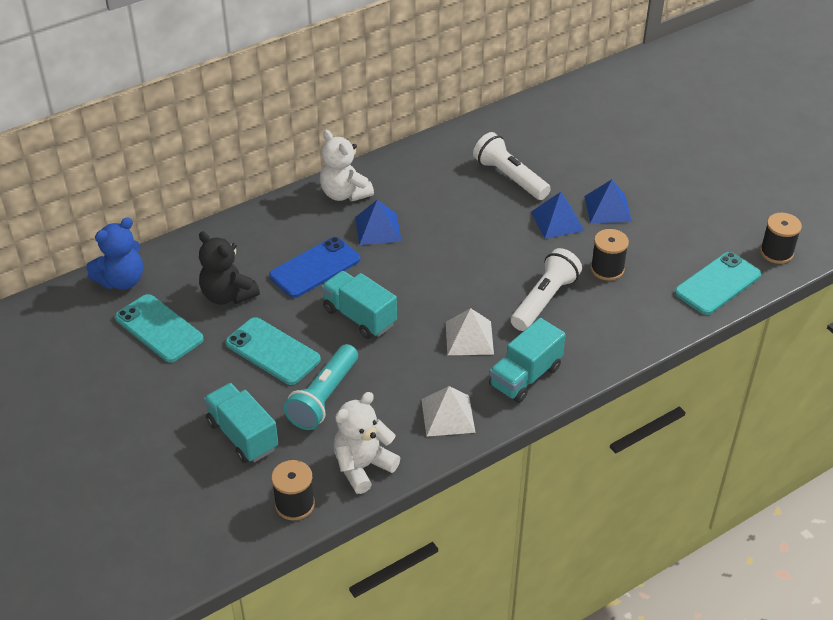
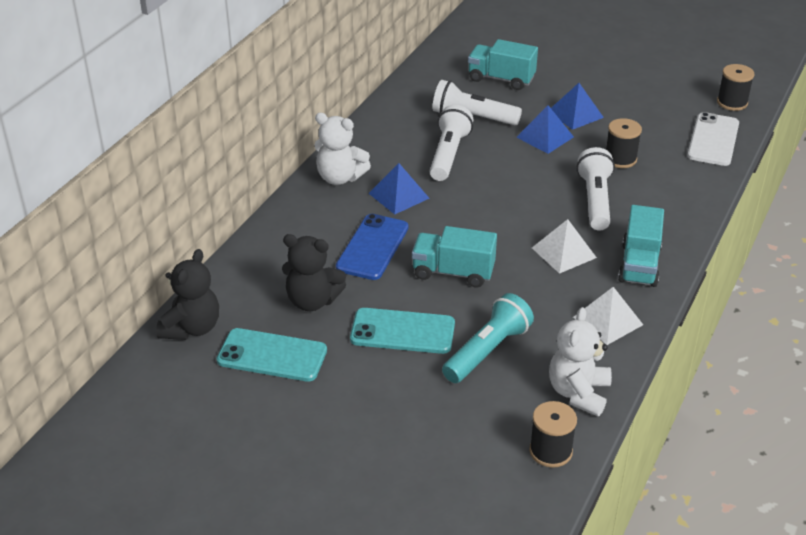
camera: 30 degrees left, 5 degrees down
(122, 281) = (192, 328): blue teddy bear -> black teddy bear
(242, 435) = (445, 414): turquoise truck -> turquoise truck (501, 79)
(324, 397) = (487, 351): turquoise flashlight -> turquoise flashlight turned 135 degrees counterclockwise
(455, 206) = (448, 154): none -> white flashlight
(717, 284) = (713, 140): turquoise phone -> white phone

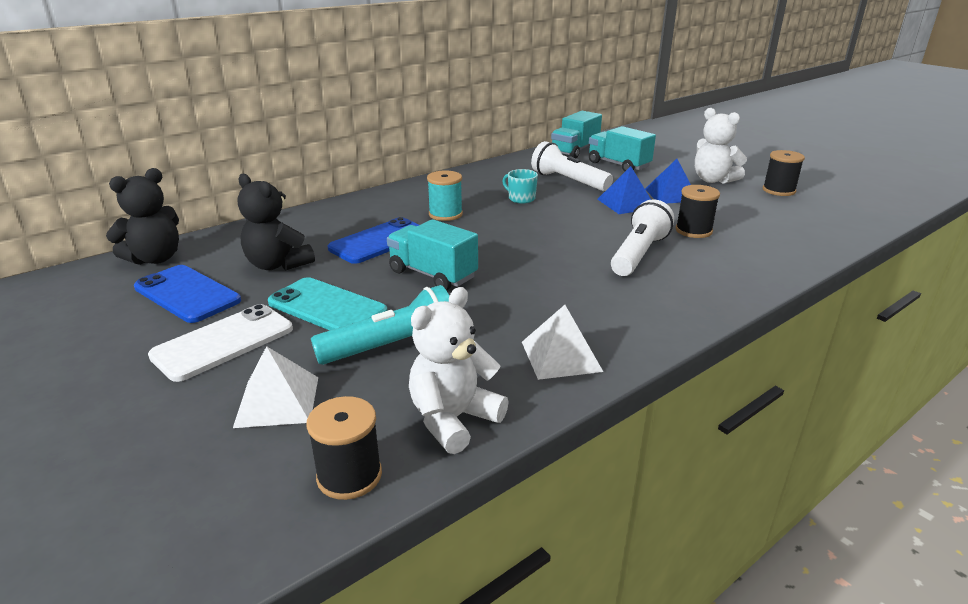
camera: 25 degrees right, 10 degrees down
(272, 355) = (187, 294): turquoise phone -> blue phone
(340, 177) = (409, 195): white teddy bear -> white teddy bear (713, 180)
(399, 195) = (445, 214): blue pyramid -> turquoise spool
(448, 154) = (521, 198): white flashlight -> turquoise mug
(564, 252) = (565, 285): white pyramid -> white pyramid (277, 401)
(639, 265) = (645, 315): turquoise truck -> turquoise truck (575, 151)
(713, 140) = (814, 236): white phone -> white phone (223, 342)
(732, 102) = (855, 214): black spool -> black spool (778, 190)

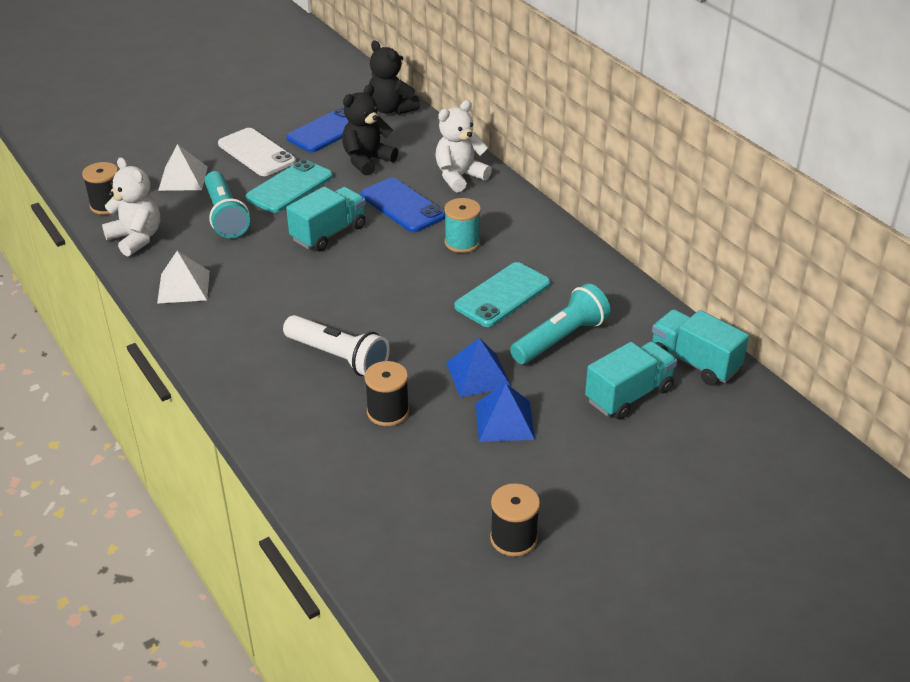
camera: 95 degrees right, 10 degrees up
(521, 198) = (502, 295): turquoise mug -> turquoise phone
(568, 181) = (560, 338): white flashlight -> turquoise flashlight
(713, 180) = (561, 478): white teddy bear -> white teddy bear (459, 177)

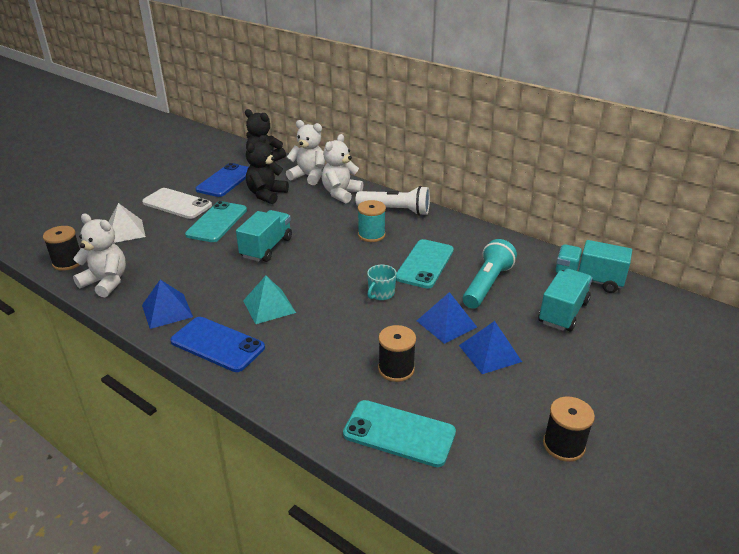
camera: 20 degrees left, 5 degrees down
(183, 287) = (167, 311): white pyramid -> blue pyramid
(225, 216) = (175, 251): turquoise flashlight -> none
(293, 307) = (269, 306): none -> turquoise pyramid
(338, 357) = (329, 336): white flashlight -> white flashlight (395, 210)
(348, 479) = (399, 433): none -> turquoise phone
(402, 206) = (311, 219): blue phone -> blue phone (217, 344)
(426, 320) = (381, 293): none -> turquoise mug
(434, 144) = (309, 176): none -> white teddy bear

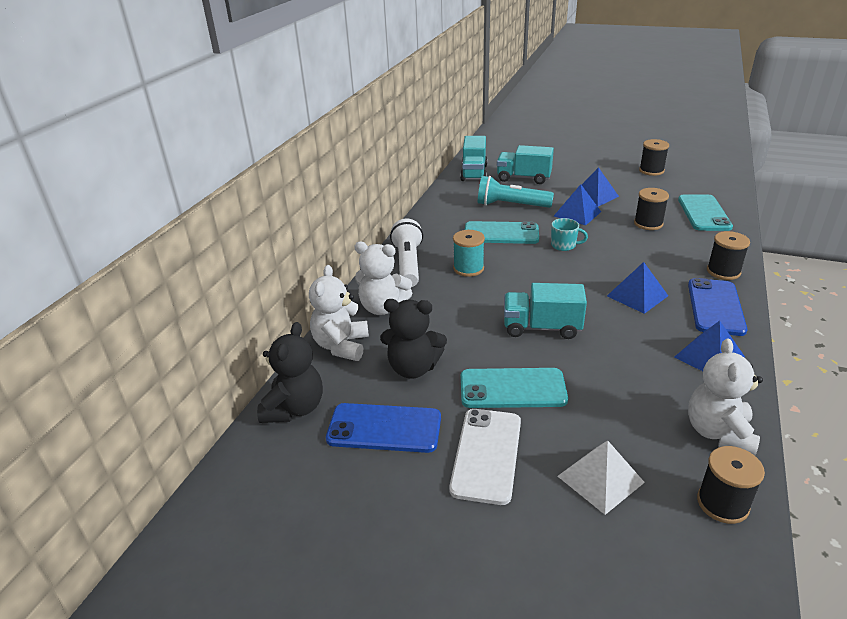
camera: 105 degrees left, 0 degrees up
(264, 379) = (723, 271): none -> black spool
(269, 306) = (637, 295): turquoise pyramid -> blue pyramid

